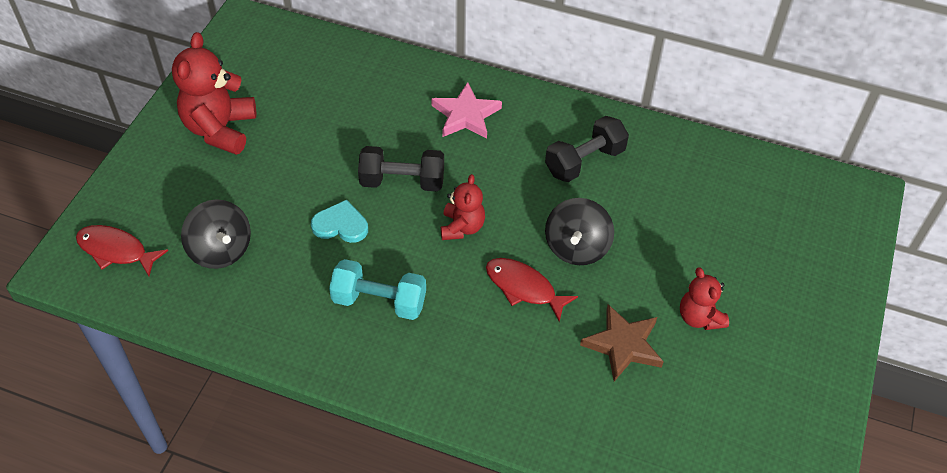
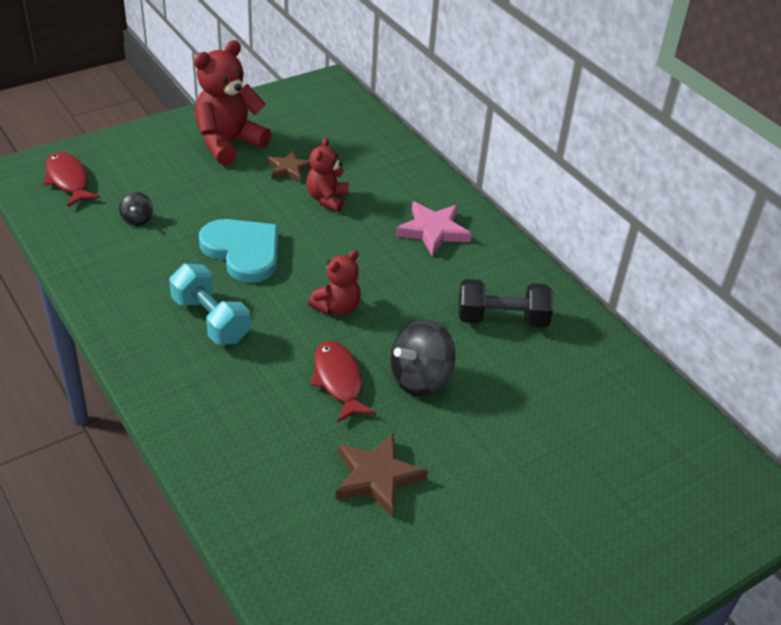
camera: 35 degrees right, 10 degrees down
(221, 250) = (137, 219): black spinning top -> black spinning top, size x0.50
(298, 125) = (289, 169): none -> brown star
(341, 225) = (243, 251): turquoise heart -> turquoise heart, size x1.61
(402, 181) = (326, 249): black dumbbell -> none
(699, 317) = (474, 501): red teddy bear -> red teddy bear (327, 199)

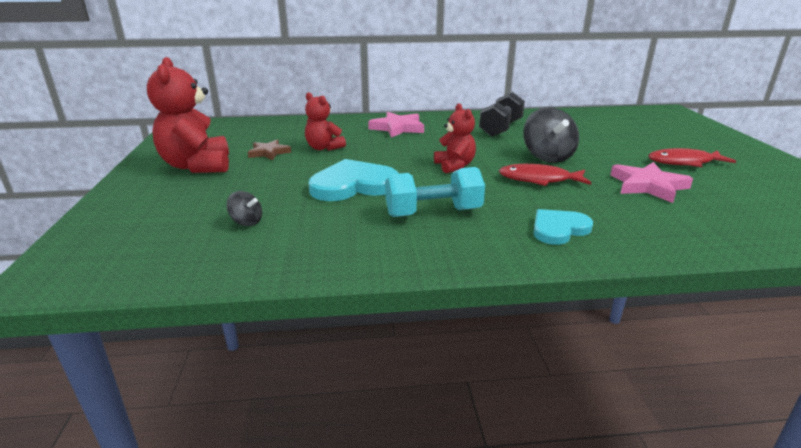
camera: 60 degrees left, 15 degrees down
(68, 180) = (119, 249): red fish -> red fish (684, 162)
(219, 411) = (559, 229): none -> turquoise heart
(376, 477) = (648, 186): brown star -> pink star

